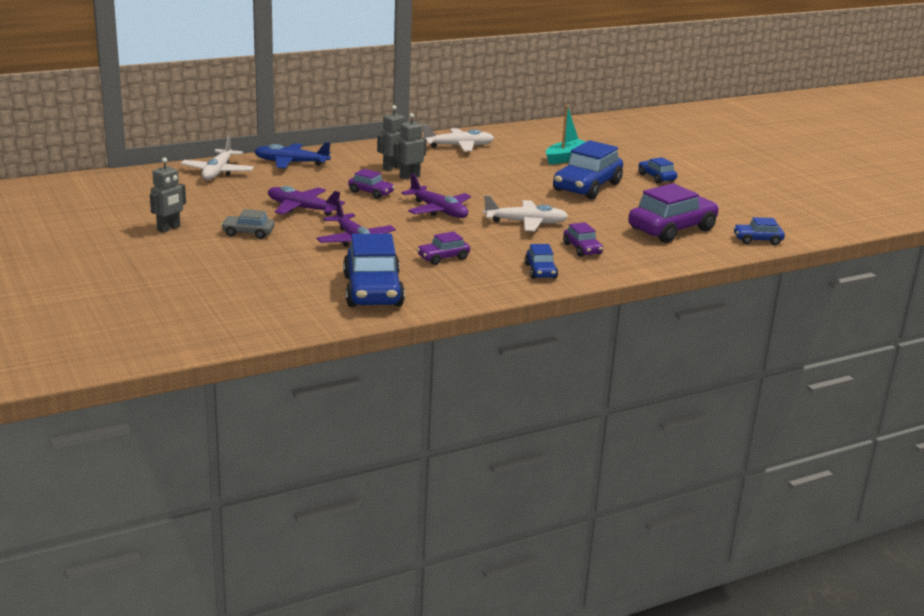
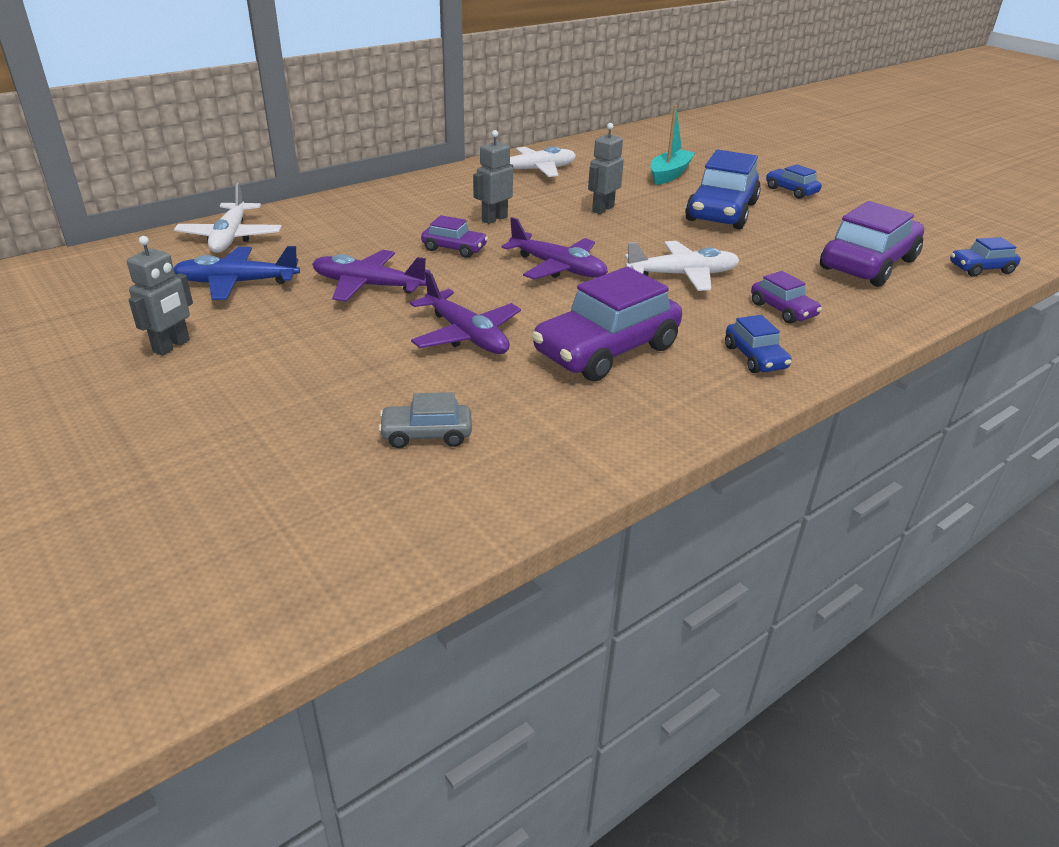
camera: 10 degrees left, 10 degrees up
(248, 233) = (300, 340): grey car -> grey car (426, 434)
(291, 163) = (329, 213): blue plane -> blue plane (237, 283)
(373, 291) = (533, 433): blue car -> none
(392, 168) = (466, 208): grey robot -> grey robot (602, 209)
(443, 258) = (606, 350): purple car -> purple car, size x1.99

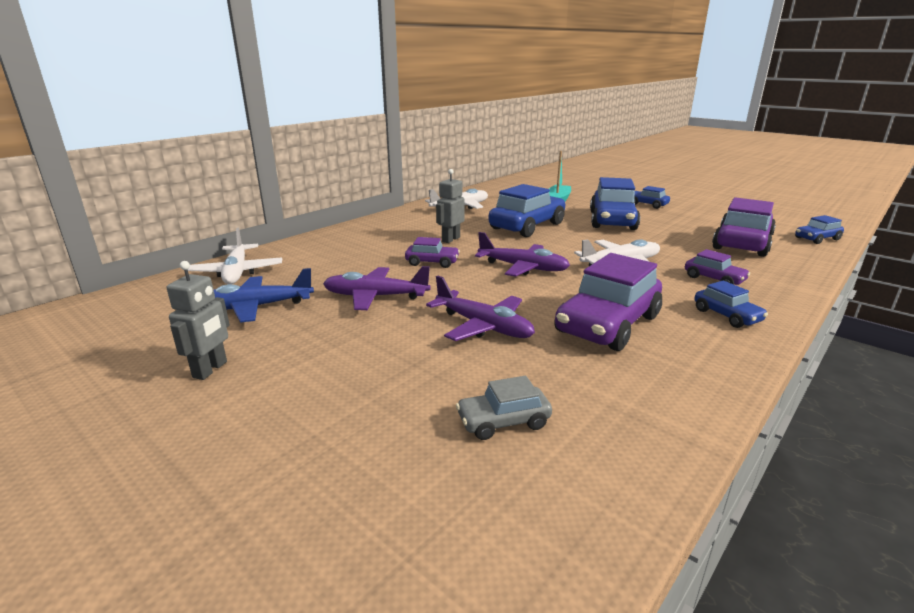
camera: 10 degrees left, 10 degrees down
(602, 209) = (527, 226): grey robot -> blue car

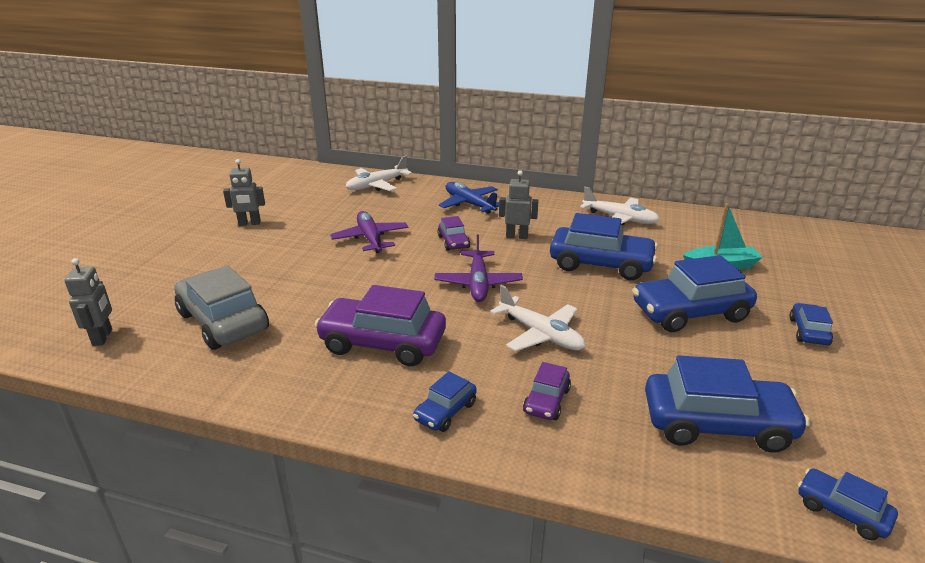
camera: 65 degrees right, 5 degrees up
(256, 307) = (329, 208): blue plane -> blue plane (469, 204)
(475, 571) = (103, 337): none -> grey robot
(483, 326) = (347, 289): purple plane -> none
(503, 421) = (223, 322): grey car -> grey car, size x1.99
(742, 243) = (717, 424): purple car -> blue car

